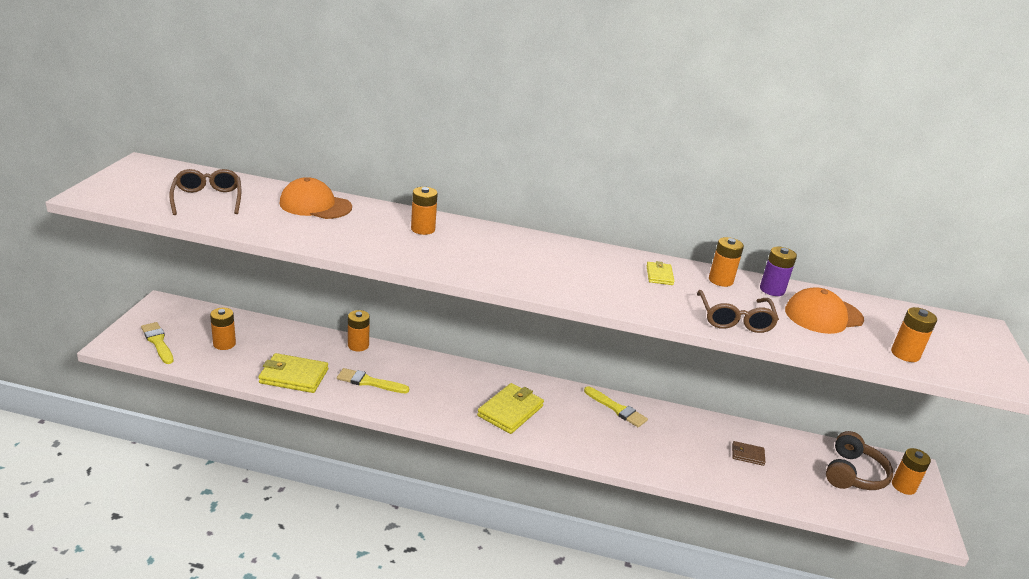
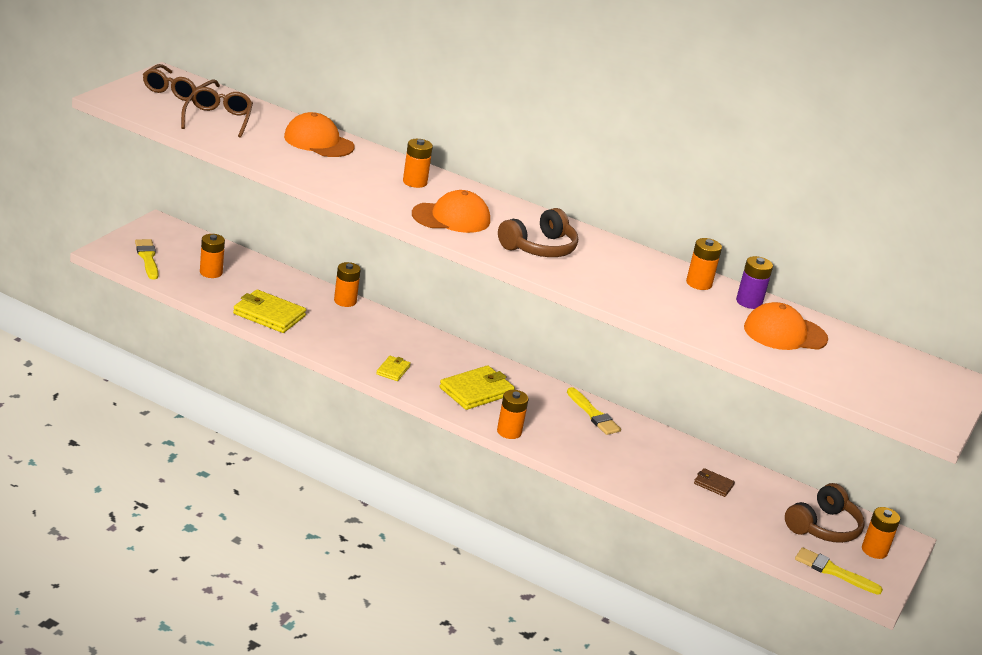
camera: 15 degrees right, 0 degrees up
(369, 382) = (343, 336): yellow brush -> yellow brush (833, 571)
(475, 259) = (451, 218): none -> orange cap
(569, 274) = (539, 248): none -> brown headphones
(659, 275) = (634, 267): yellow wallet -> yellow wallet (393, 370)
(734, 319) = (682, 317): brown glasses -> brown glasses (177, 91)
(905, 354) = (841, 380): orange battery -> orange battery (509, 432)

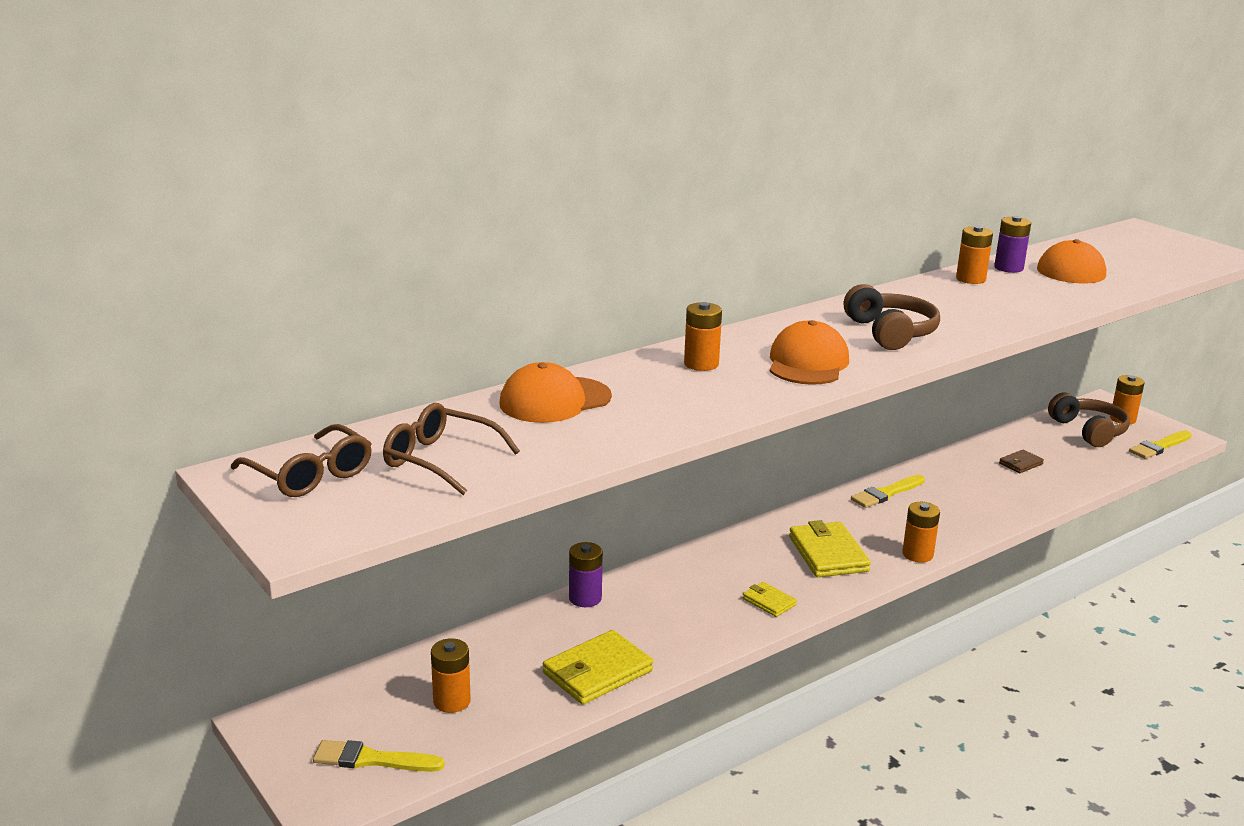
camera: 60 degrees left, 5 degrees down
(345, 301) = (585, 598): orange battery -> purple battery
(593, 414) = (886, 493): yellow brush -> yellow brush turned 150 degrees clockwise

